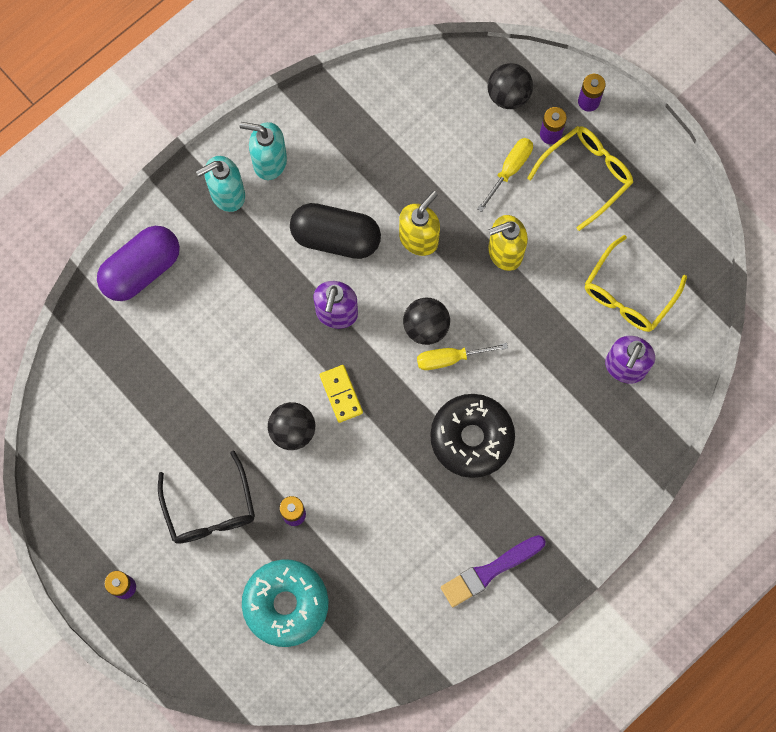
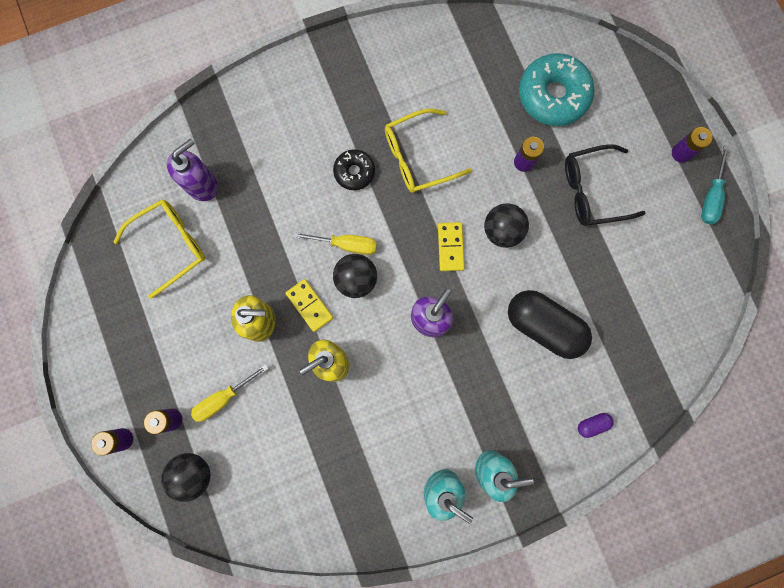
camera: 160 degrees left, 5 degrees up
(79, 548) = (711, 196): none -> turquoise screwdriver
(141, 269) = (592, 424): purple capsule -> purple capsule, size x0.41
(209, 509) = (592, 190): black glasses -> black glasses turned 105 degrees counterclockwise
(335, 238) = (406, 390): black capsule -> black capsule (544, 326)
(462, 284) = (309, 305): none -> yellow domino
(471, 438) = (354, 172): black donut -> black donut, size x0.56
(489, 571) = (381, 64): purple brush -> none
(586, 175) = (157, 367): yellow glasses -> yellow glasses (418, 157)

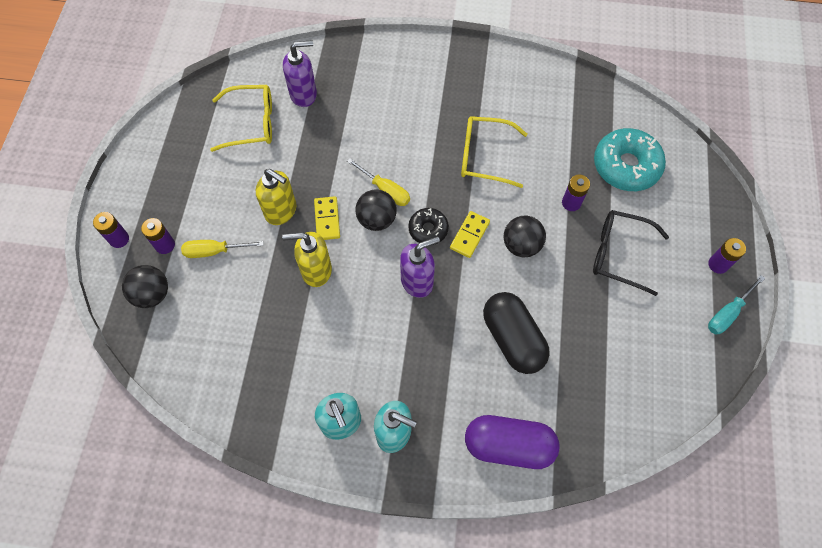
camera: 30 degrees right, 15 degrees down
(354, 172) = (426, 142): black donut -> black donut (428, 229)
(592, 424) = (508, 445): purple capsule -> purple capsule, size x2.46

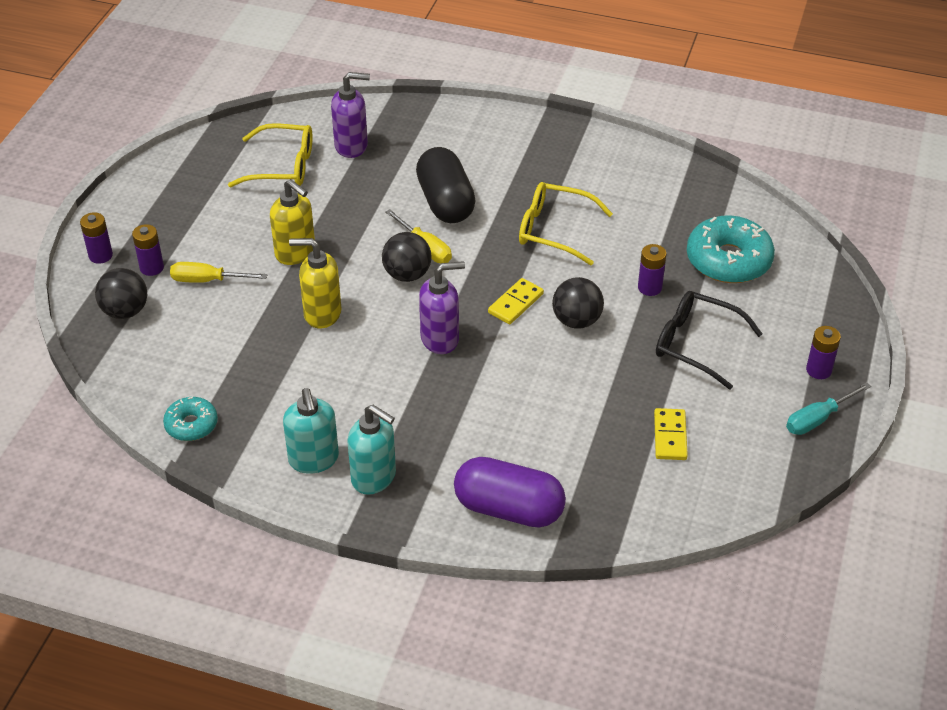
camera: 10 degrees right, 20 degrees down
(233, 404) = (191, 425): none -> turquoise donut
(327, 219) = (348, 267): yellow domino -> yellow domino (670, 436)
(428, 229) = (466, 291): black donut -> none
(513, 339) = (541, 408): black capsule -> black capsule (445, 202)

